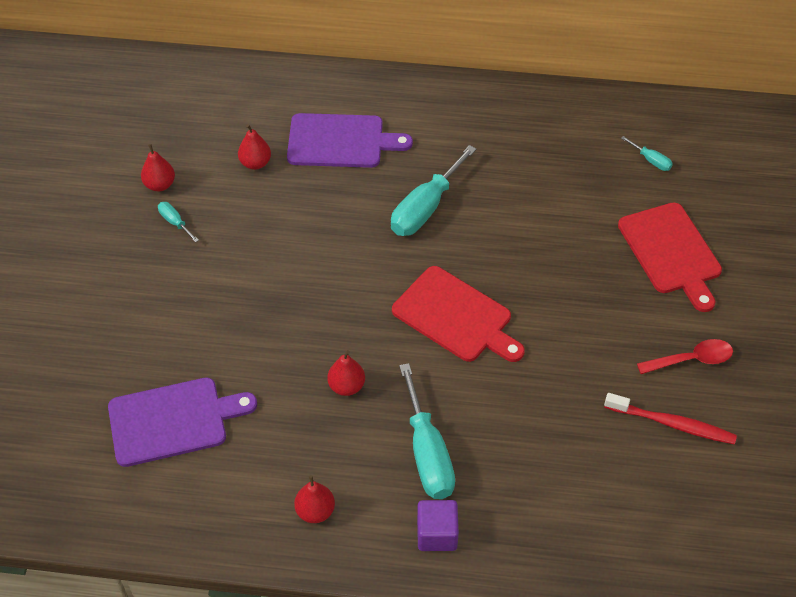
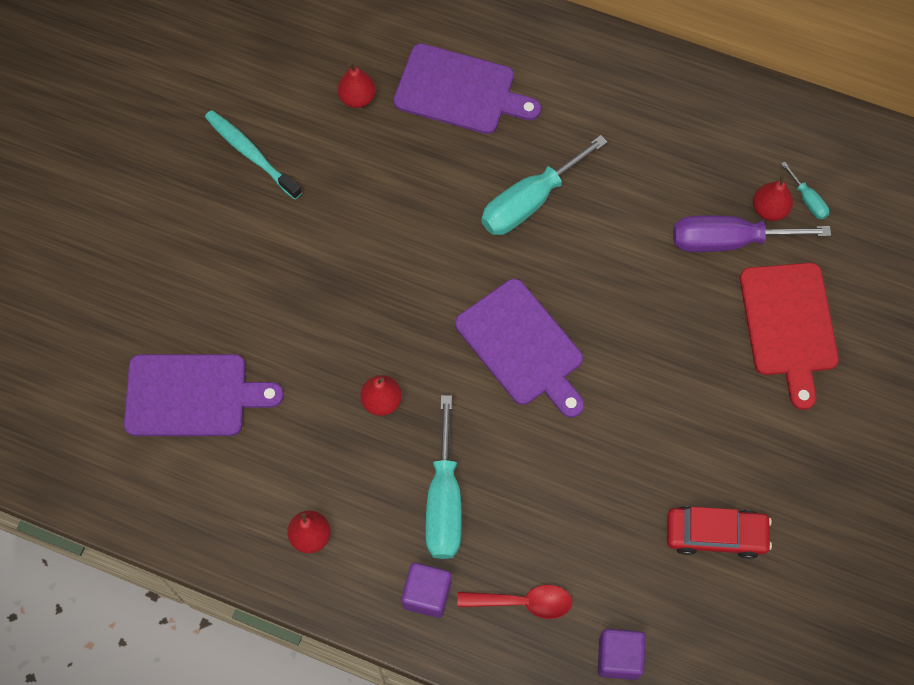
camera: 15 degrees right, 15 degrees up
(160, 185) = (246, 101): red pear -> red pear (769, 209)
(175, 222) = (251, 154): turquoise screwdriver -> turquoise toothbrush
(455, 317) = (522, 347): red cutting board -> purple cutting board
(599, 202) = (728, 241): none -> purple screwdriver
(625, 544) = (619, 657): none -> purple cube
(672, 424) = (715, 534): red toothbrush -> red car
(691, 359) = (764, 464): red spoon -> red spoon (523, 602)

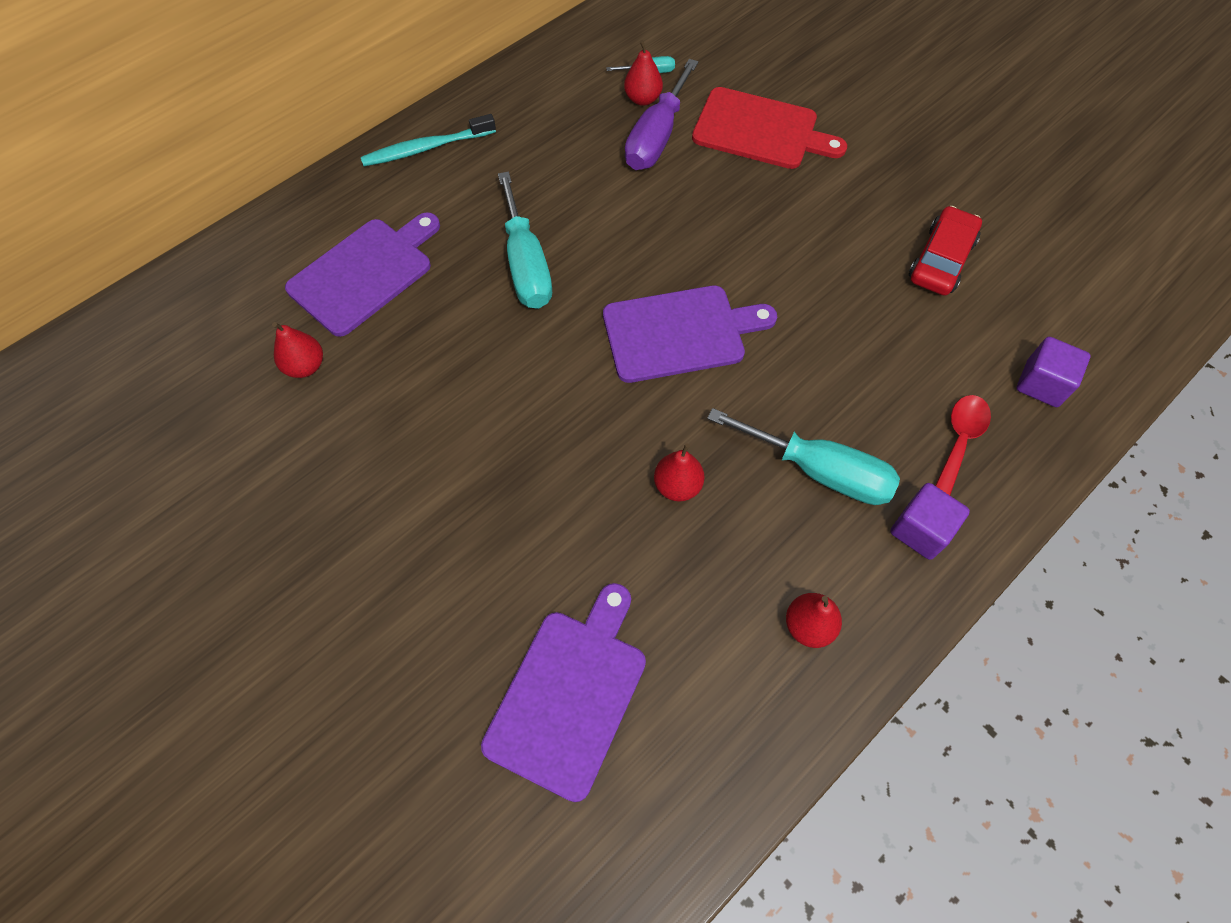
camera: 65 degrees left, 5 degrees down
(251, 154) = (297, 501): turquoise toothbrush -> turquoise toothbrush (426, 148)

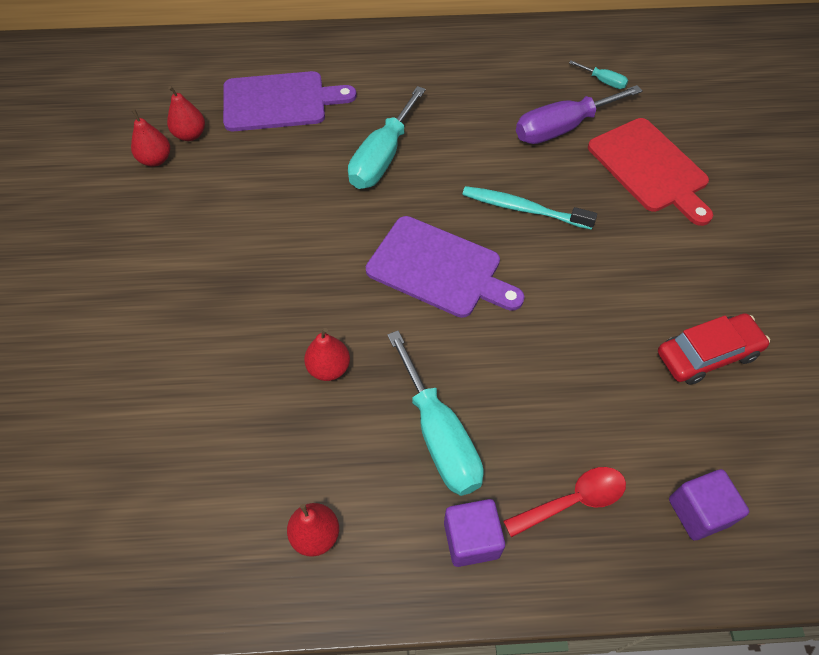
camera: 40 degrees right, 5 degrees down
(426, 148) = (396, 48): turquoise toothbrush -> turquoise toothbrush (523, 209)
(570, 695) = (123, 445): purple cutting board -> none
(642, 99) = (579, 97): red pear -> red pear (156, 160)

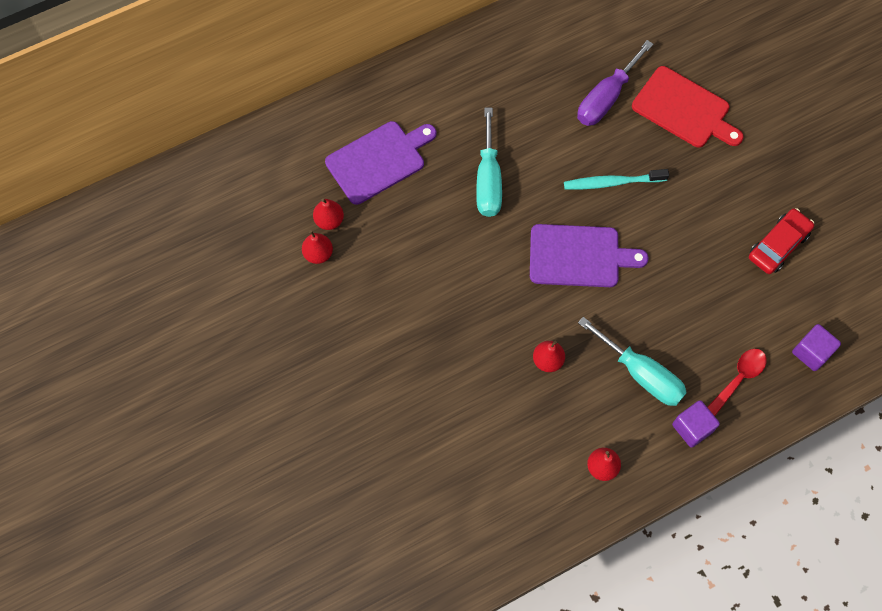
camera: 25 degrees left, 10 degrees up
(603, 81) = (616, 39): turquoise screwdriver -> none

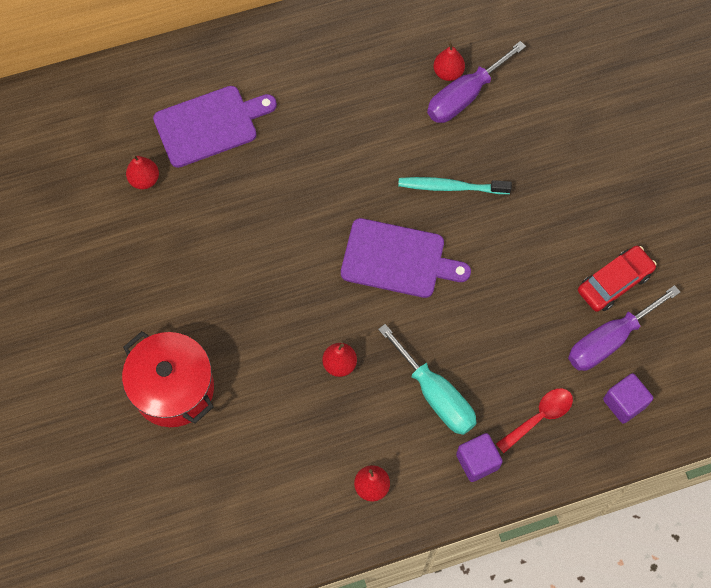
camera: 10 degrees right, 0 degrees up
(318, 254) = (125, 212): red pear -> red pear (448, 72)
(400, 409) = (173, 388): none -> red pot
(488, 180) = (320, 163): turquoise screwdriver -> none
(684, 109) = (545, 121): red cutting board -> none
(785, 298) = (609, 340): none -> purple screwdriver

